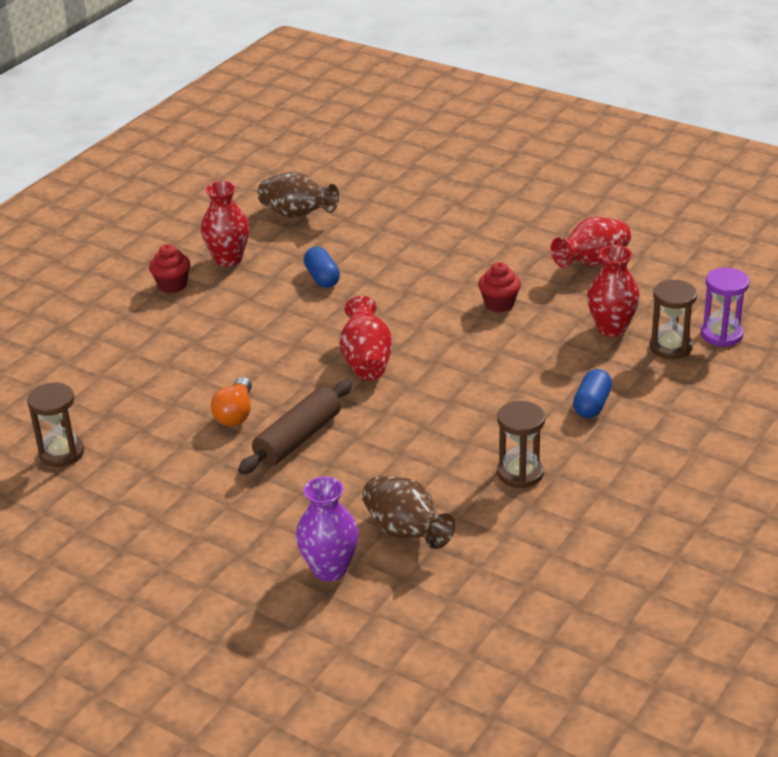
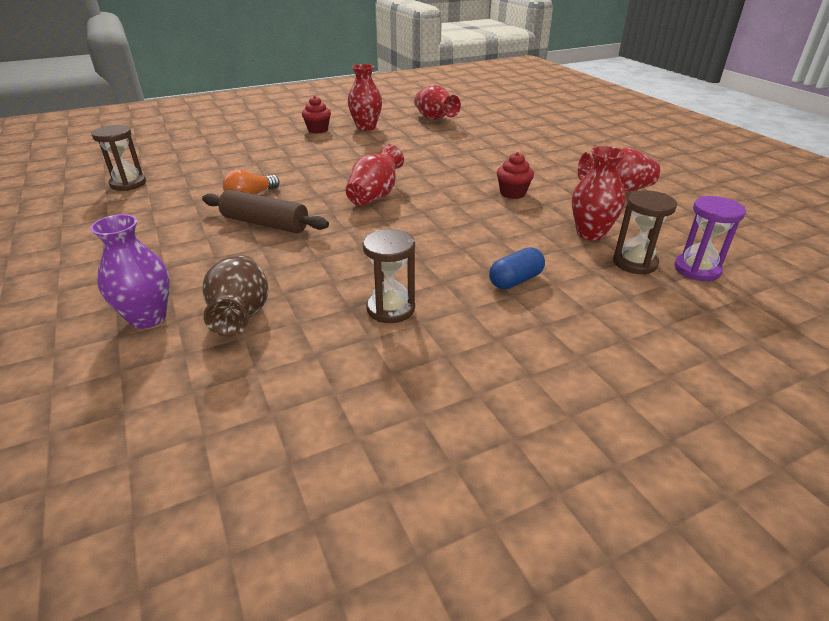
camera: 30 degrees right, 0 degrees up
(297, 214) = (435, 119): brown vase -> red vase
(298, 438) = (265, 223): brown rolling pin -> brown rolling pin turned 45 degrees clockwise
(322, 278) = (408, 148): blue capsule -> none

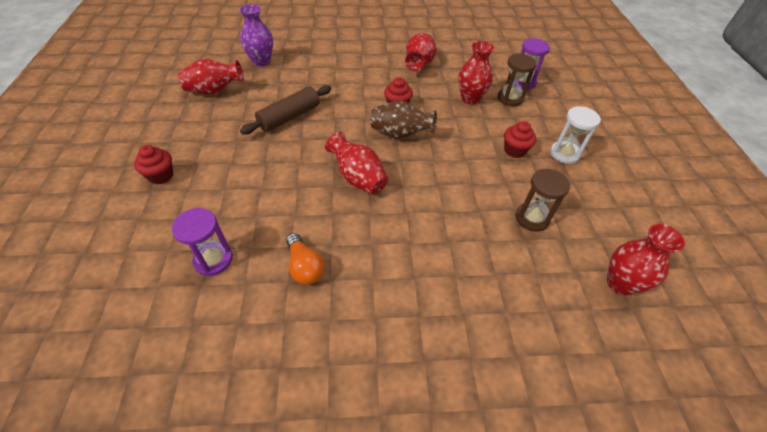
camera: 70 degrees left, 15 degrees up
(128, 184) = (179, 394): brown hourglass -> none
(148, 318) = (509, 379): purple vase -> purple vase (261, 61)
(241, 315) = (520, 307): brown vase -> brown vase (400, 134)
(244, 165) = (213, 260): none -> purple hourglass
(265, 223) = (371, 265): brown rolling pin -> brown rolling pin (289, 117)
(366, 127) = (190, 139): red vase -> red vase (620, 283)
(515, 280) = (514, 150): blue capsule -> red cupcake
(556, 326) = (564, 153): none -> white hourglass

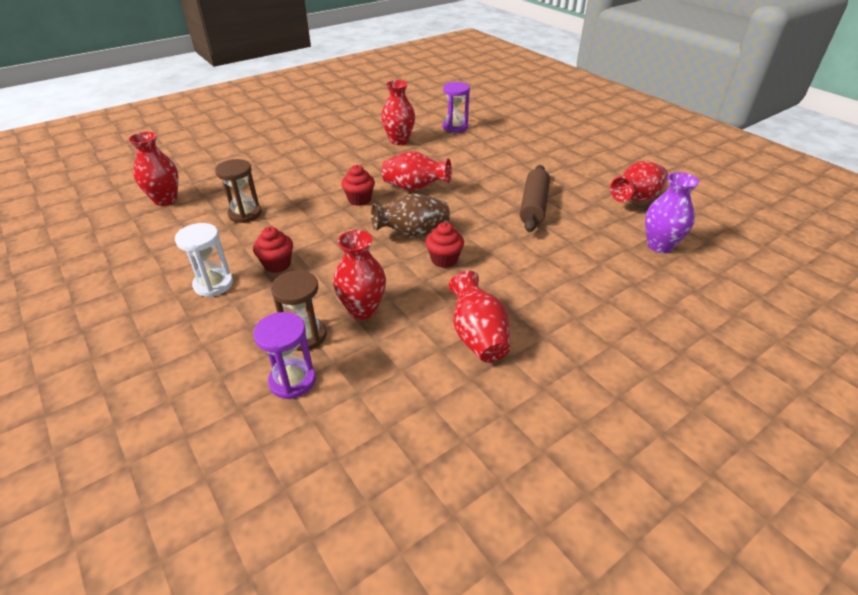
camera: 150 degrees right, 10 degrees down
(161, 176) = (553, 142): red cupcake -> red cupcake (359, 199)
(305, 267) = (399, 141): orange light bulb -> red vase

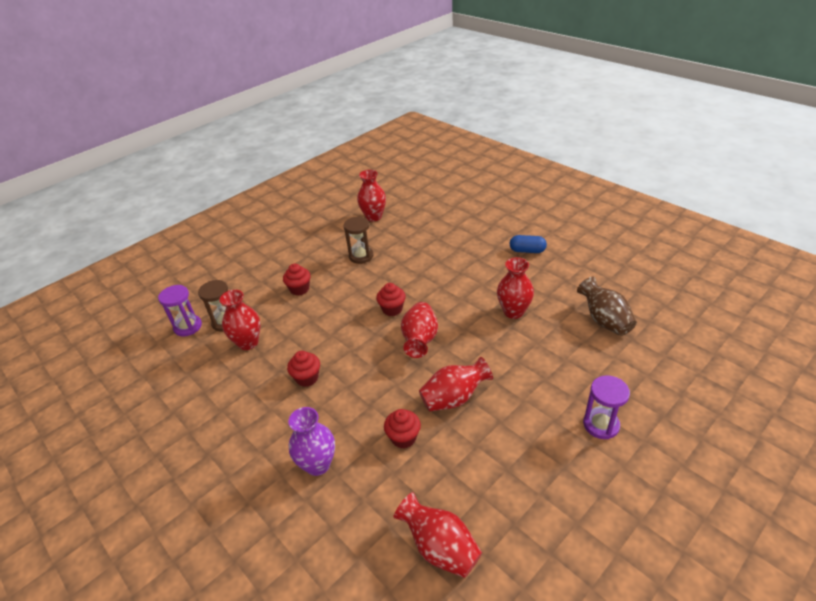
camera: 85 degrees right, 0 degrees up
(213, 284) = (278, 269): white hourglass -> none
(318, 123) = (527, 251): none -> blue capsule
(413, 233) = (344, 352): brown vase -> brown vase (604, 320)
(455, 127) = (567, 350): purple hourglass -> purple hourglass (601, 425)
(477, 336) = (213, 411): red vase -> red vase (454, 398)
(534, 206) = (403, 438): brown rolling pin -> red cupcake
(659, 246) = (338, 564): purple vase -> purple vase (318, 464)

